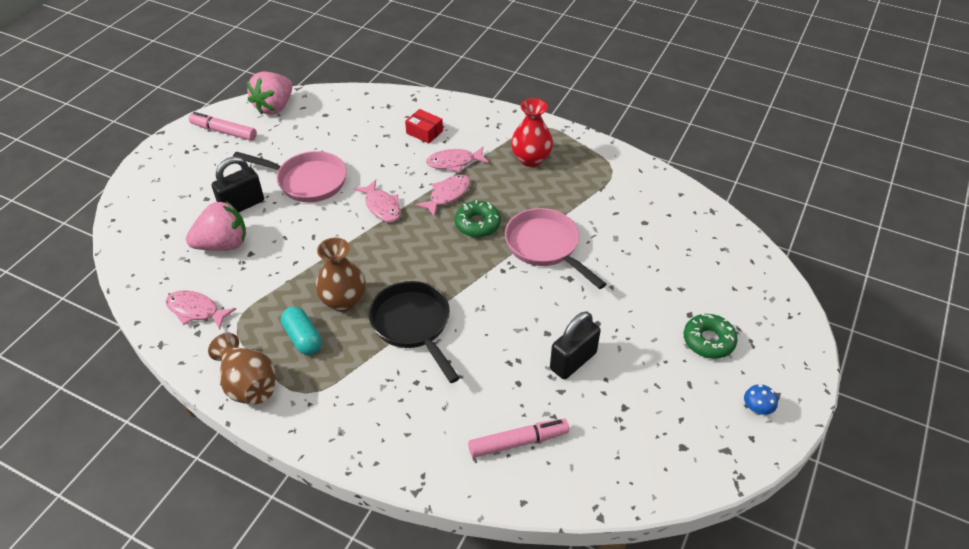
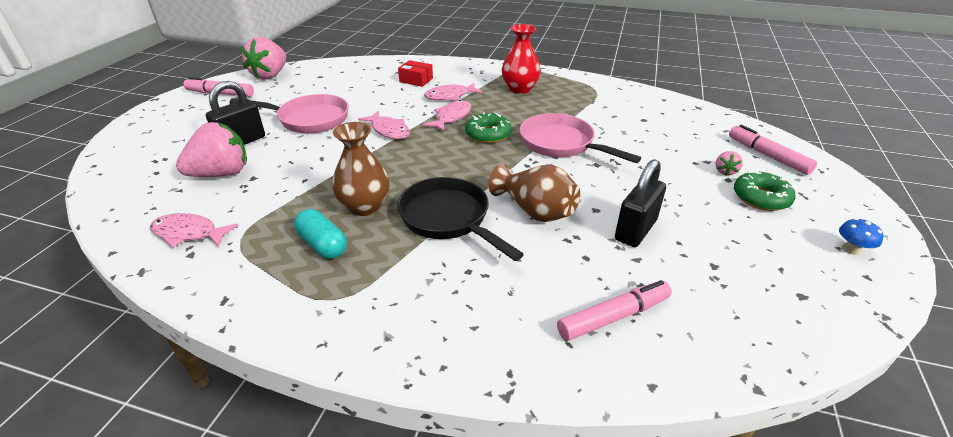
camera: 10 degrees left, 10 degrees down
(248, 384) = (258, 299): brown vase -> brown vase (535, 211)
(692, 304) = (725, 171): none -> pink strawberry
(747, 289) = (767, 155): none -> pink marker

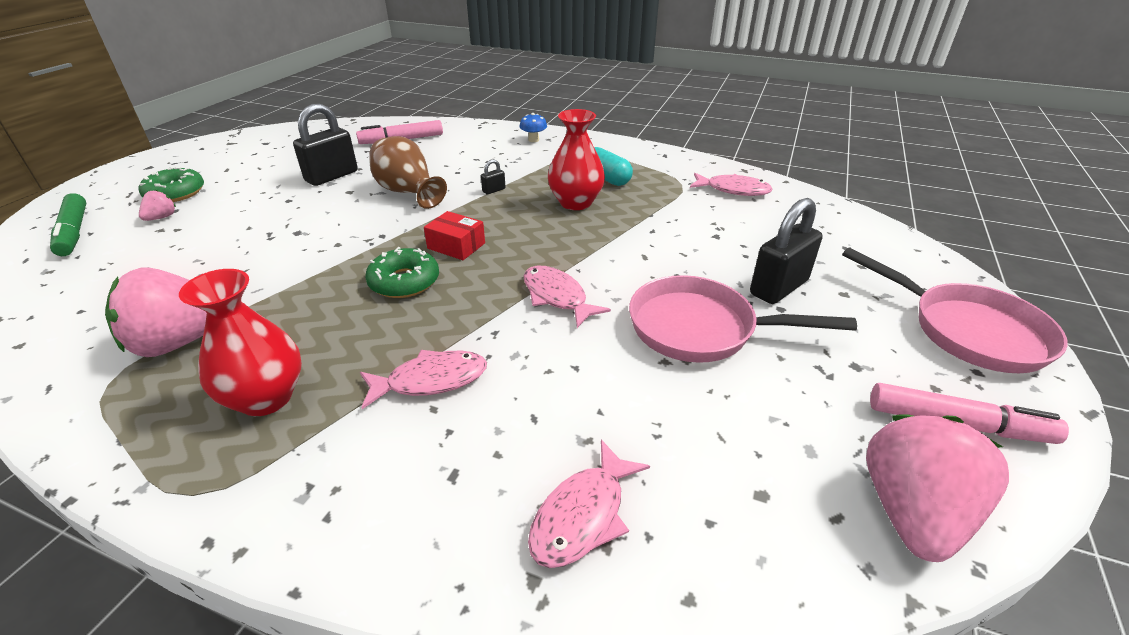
camera: 175 degrees left, 0 degrees up
(221, 173) = (759, 242): pink strawberry -> pink strawberry (180, 342)
(364, 206) = (575, 203): brown vase -> red vase
(416, 80) = (496, 454): red box -> red box (456, 246)
(448, 219) = (494, 190): black pan -> black padlock
(451, 117) = (448, 320): pink fish -> pink fish (583, 515)
(561, 144) = (312, 260): pink pan -> pink pan (967, 331)
(767, 155) = (74, 232): pink marker -> green marker
(851, 249) = (178, 159): blue mushroom -> blue mushroom (533, 140)

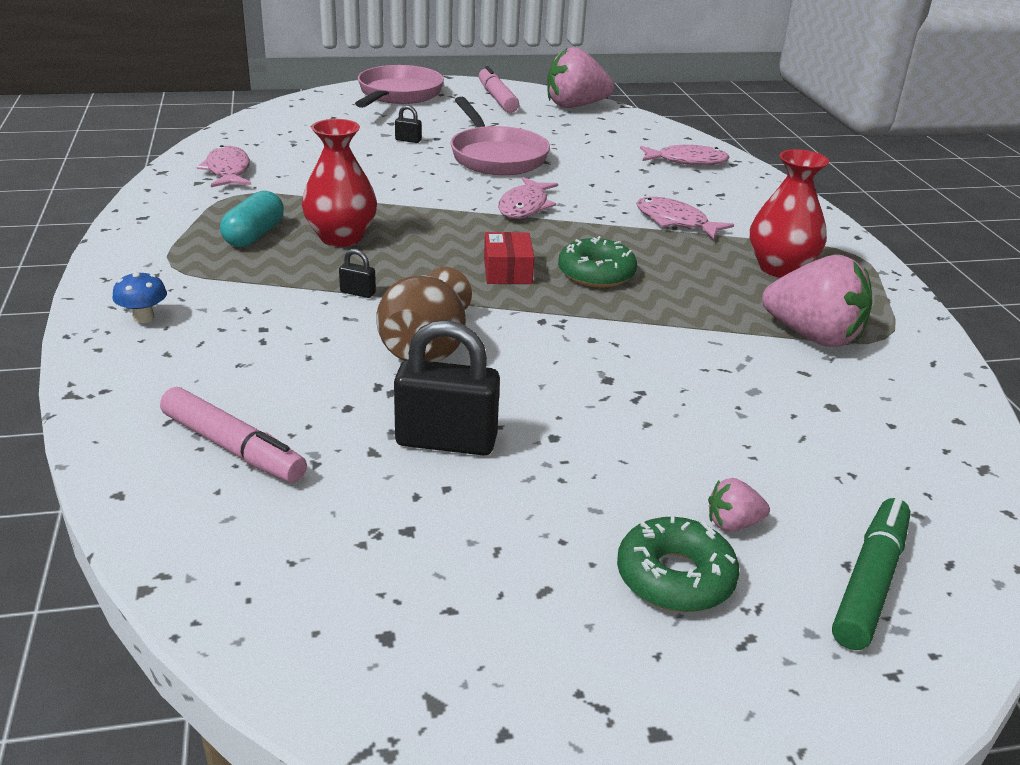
camera: 125 degrees left, 5 degrees down
(778, 287) = (408, 140): black padlock -> black padlock, size x0.43

